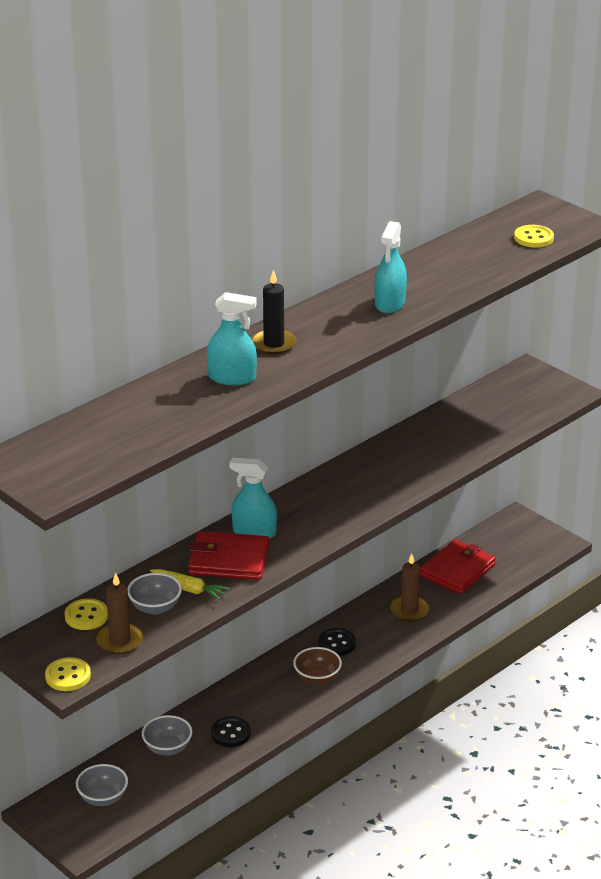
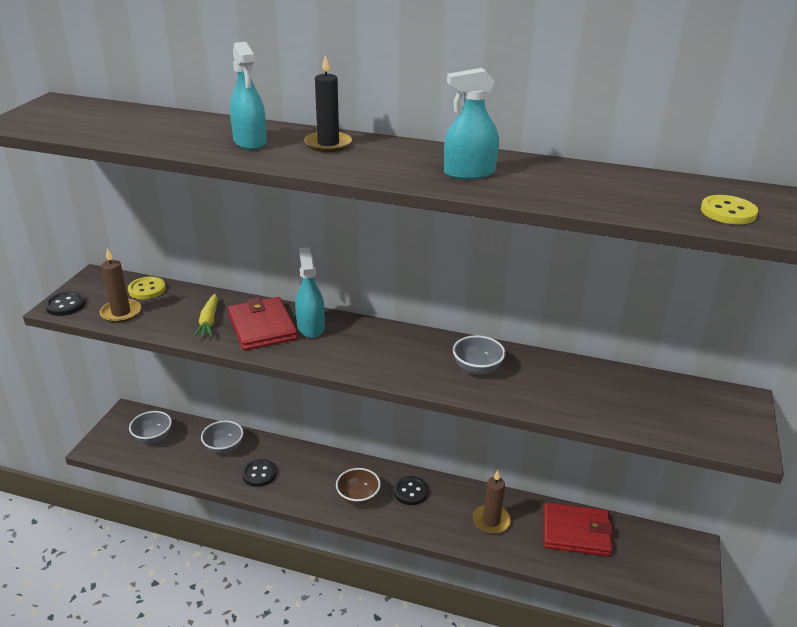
camera: 60 degrees right, 0 degrees up
(68, 676) = (65, 305): yellow button -> black button
(155, 607) = (174, 314): grey bowl -> grey bowl (477, 368)

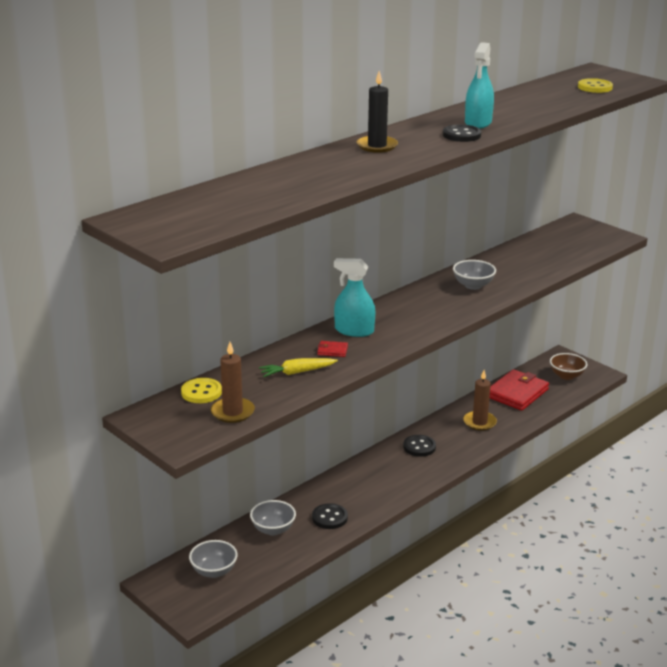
camera: 60 degrees left, 5 degrees down
(65, 305) = (182, 440): black button -> black button (461, 135)
(208, 321) = (297, 372): yellow carrot -> yellow carrot turned 135 degrees clockwise
(250, 141) = (340, 166): turquoise spray bottle -> none
(262, 327) = (332, 350): red wallet -> red wallet, size x0.42
(358, 497) = (404, 474): brown bowl -> brown bowl (566, 376)

